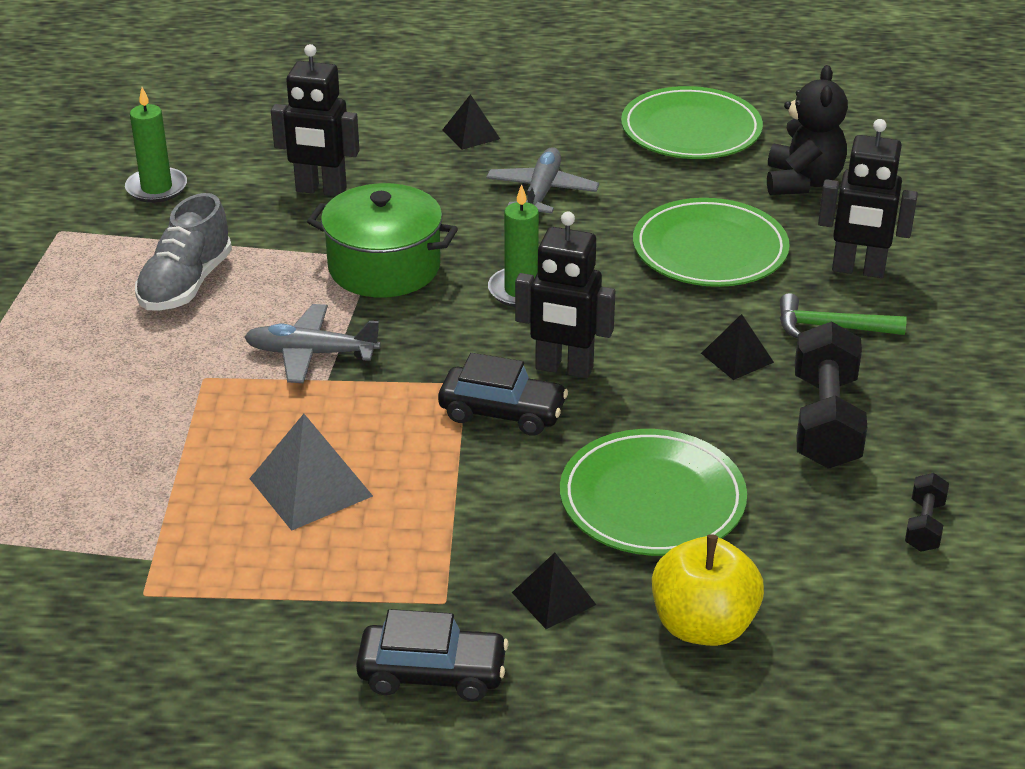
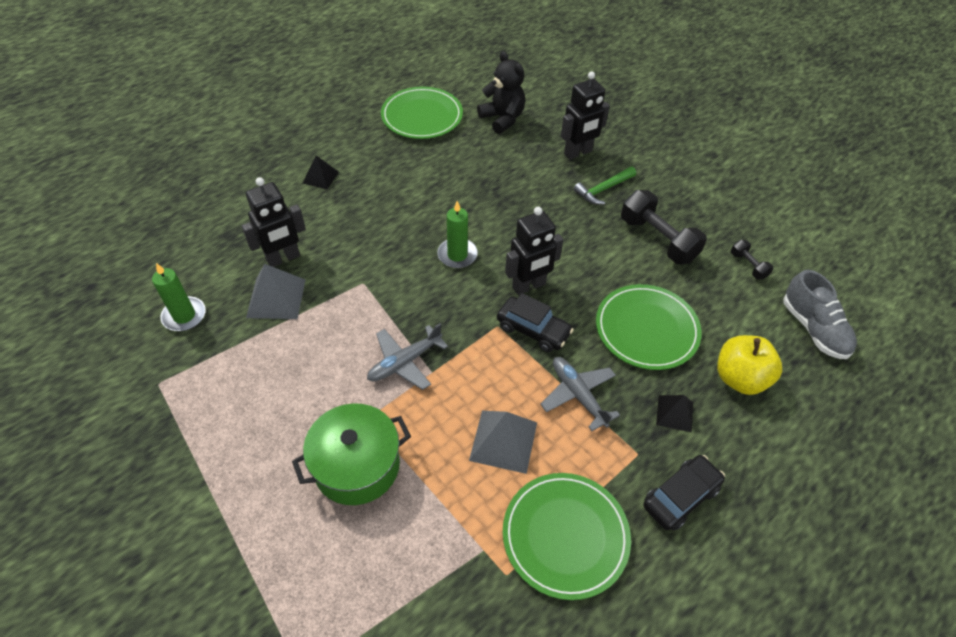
camera: 45 degrees left, 15 degrees up
(186, 284) = (283, 367): grey shoe -> grey shoe (813, 329)
(263, 221) = (276, 298): none -> grey pyramid
(384, 267) = (376, 284): green pot -> green pot (357, 465)
(502, 412) = (533, 330): black car -> black car turned 60 degrees clockwise
(542, 192) = (397, 191): grey plane -> grey plane (578, 395)
(710, 249) = (509, 179): green plate -> green plate (565, 536)
(737, 357) = (588, 230): black pyramid -> none

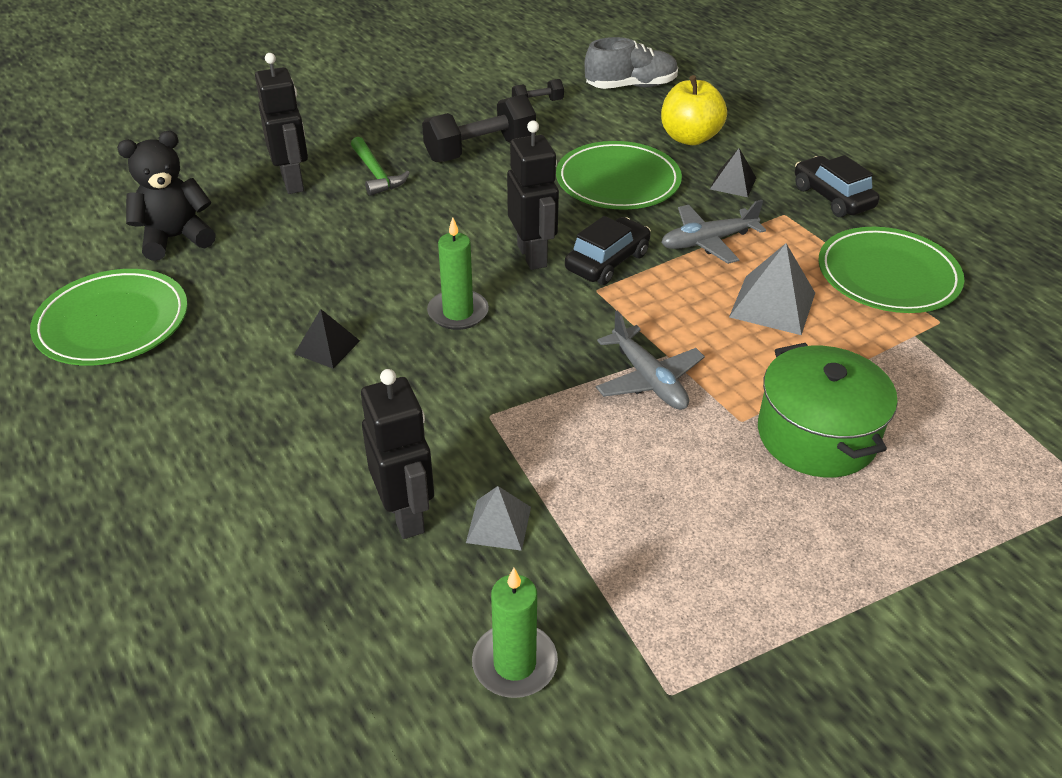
camera: 80 degrees left, 10 degrees down
(276, 298) = (499, 524): grey pyramid -> grey pyramid, size x0.62
(320, 177) = (210, 460): black pyramid -> black pyramid (327, 347)

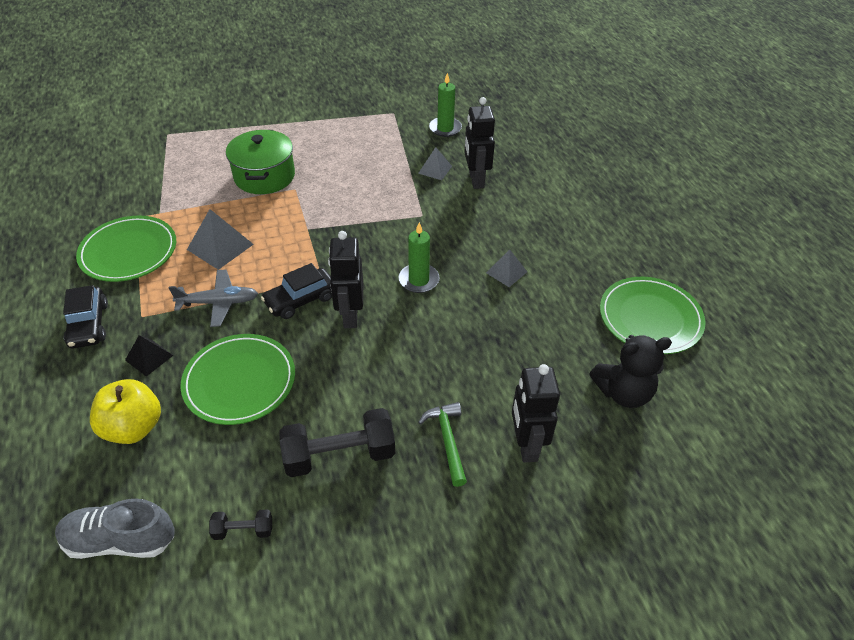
camera: 165 degrees left, 5 degrees up
(327, 347) = (506, 272): black pyramid -> grey pyramid
(648, 379) = (327, 217): grey plane -> none

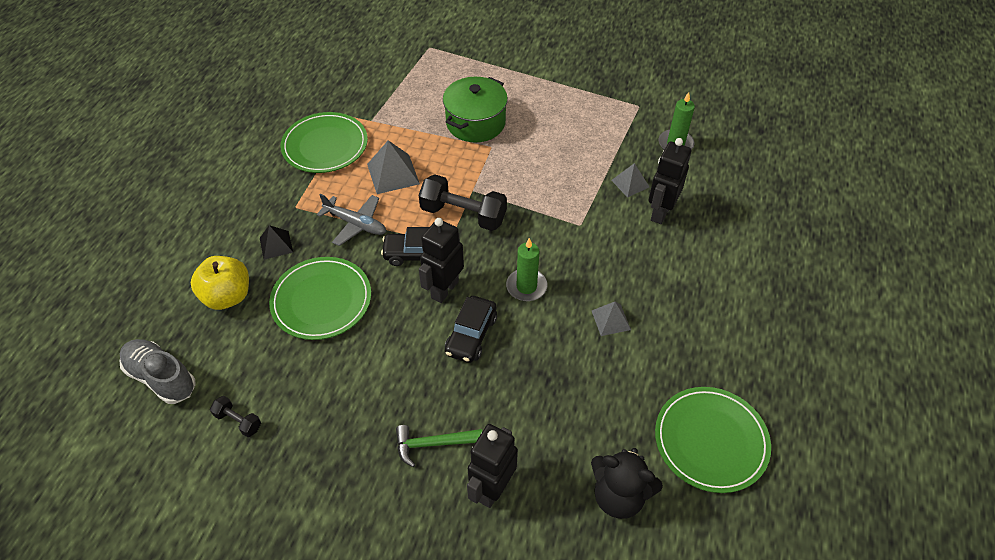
camera: 35 degrees right, 5 degrees up
(89, 325) = (256, 195): black car -> black car (471, 335)
(339, 455) = (345, 404): black dumbbell -> black dumbbell (463, 214)
(447, 440) = (433, 444): green hammer -> green hammer turned 120 degrees counterclockwise

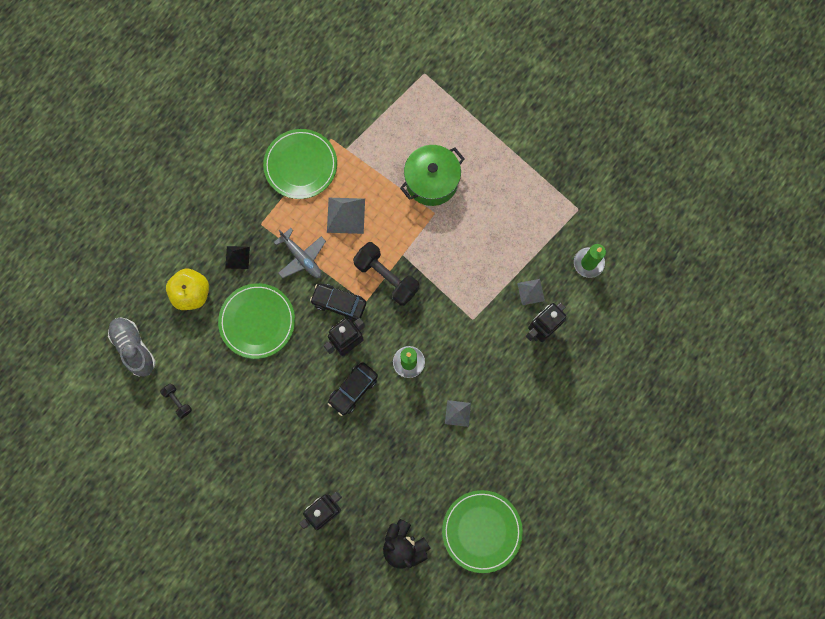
camera: 20 degrees right, 25 degrees up
(433, 444) = (299, 465): green hammer -> none

